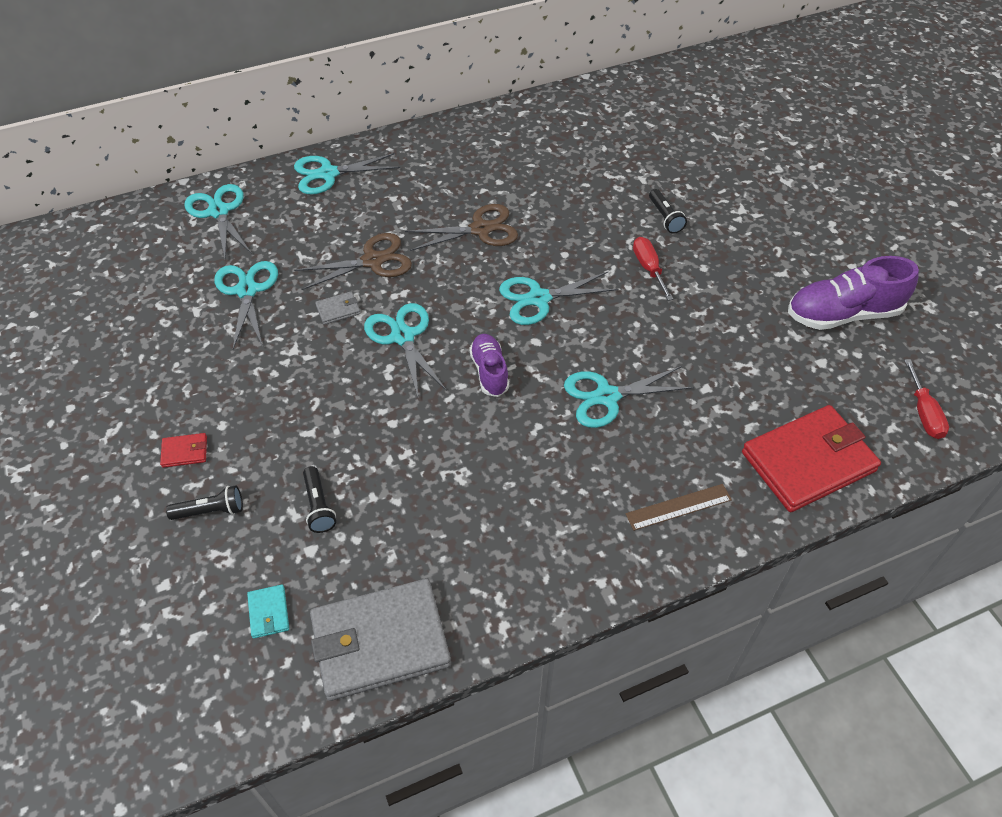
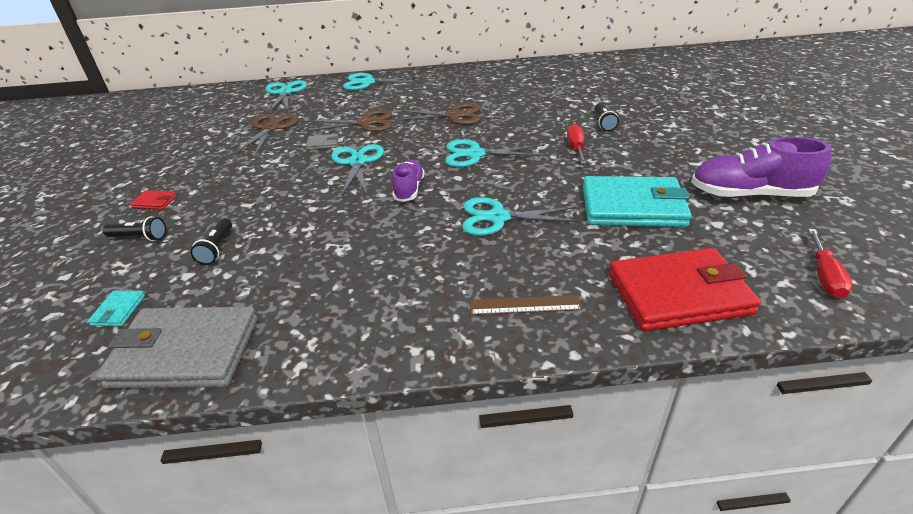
camera: 20 degrees right, 15 degrees down
(247, 290) = (271, 128): turquoise scissors -> brown scissors
(736, 354) = (633, 207): none -> turquoise wallet

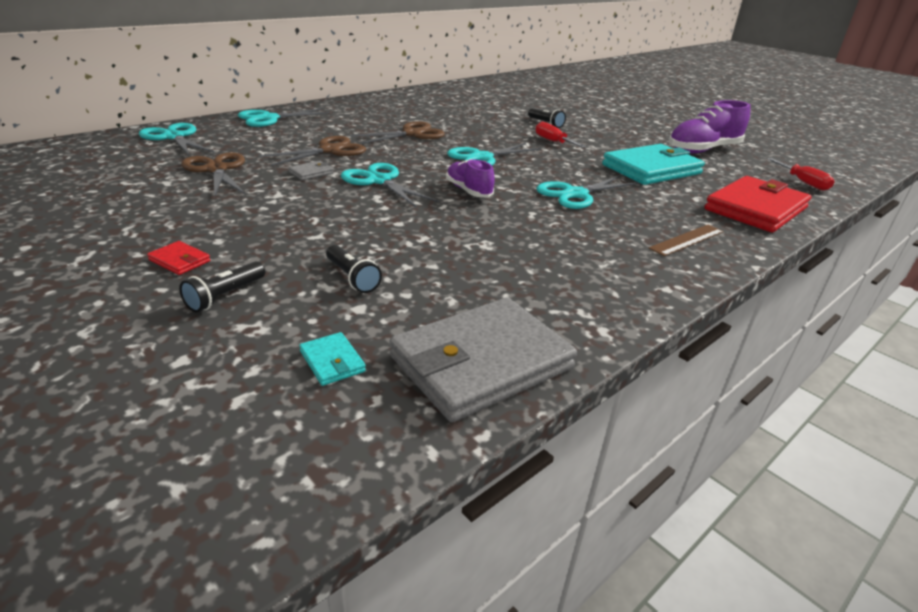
camera: 40 degrees left, 5 degrees down
(139, 237) = (225, 296): black flashlight -> black flashlight turned 150 degrees clockwise
(155, 202) = (180, 261): red wallet -> red wallet turned 60 degrees clockwise

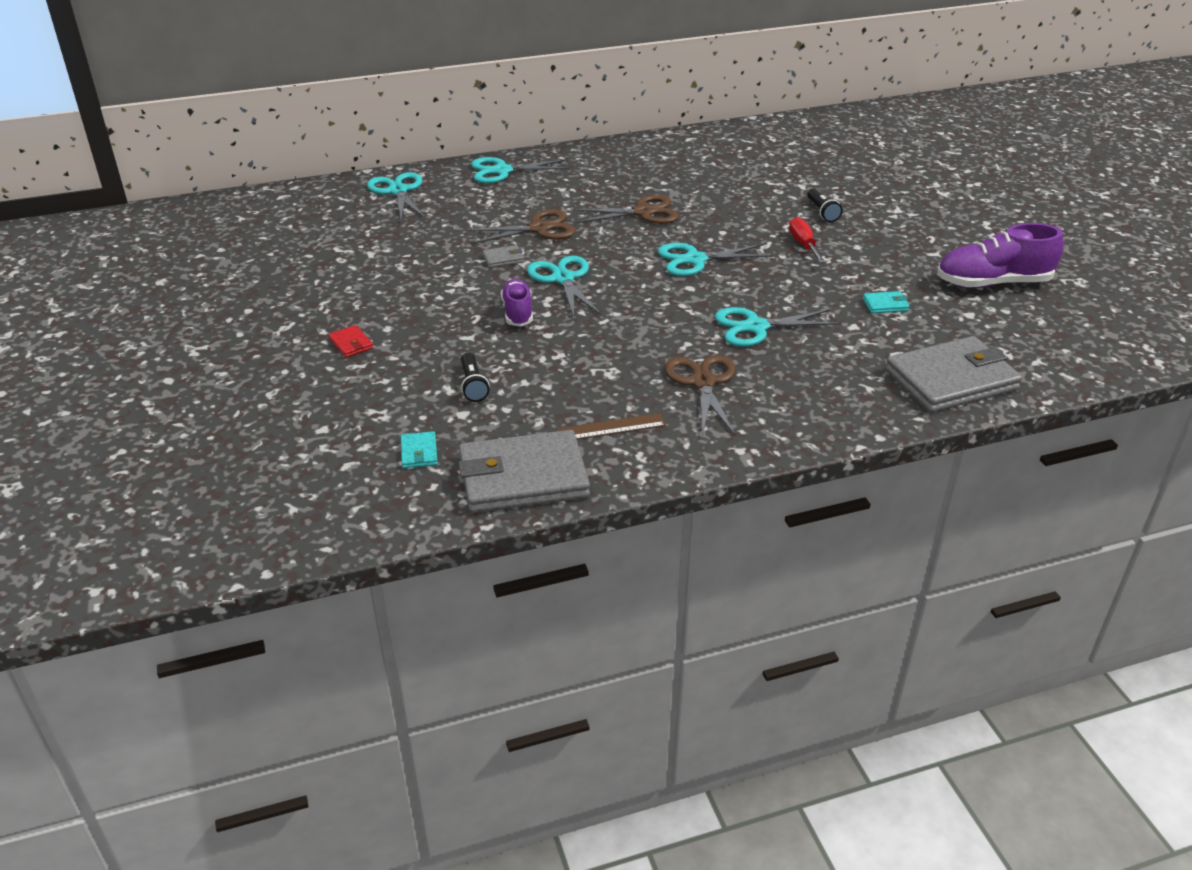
camera: 25 degrees right, 5 degrees up
(217, 169) = (419, 242): brown scissors -> brown scissors (703, 382)
(225, 296) = (371, 383): black flashlight -> none
(468, 191) = (643, 305): purple shoe -> purple shoe (517, 312)
(651, 169) = (885, 305): turquoise wallet -> turquoise wallet, size x0.40
(687, 240) = (820, 404): brown ruler -> brown ruler (611, 428)
(756, 209) = (951, 380): red wallet -> grey wallet
(803, 182) = (1069, 353): red screwdriver -> none

